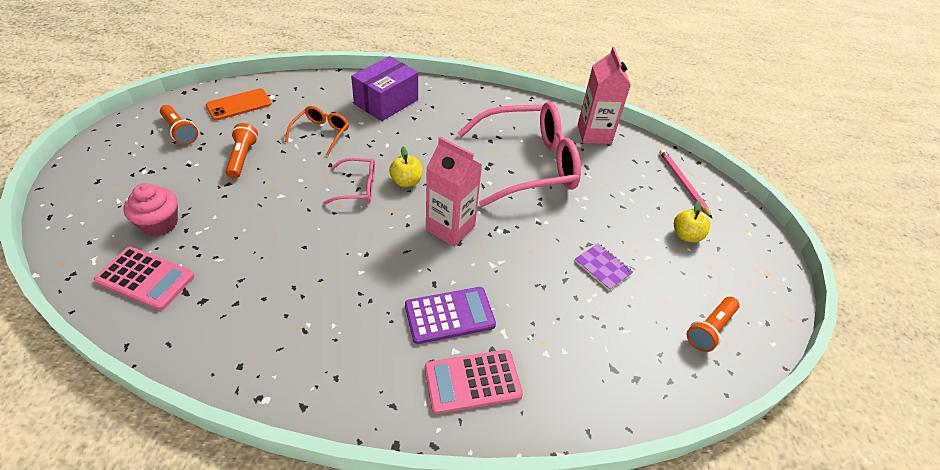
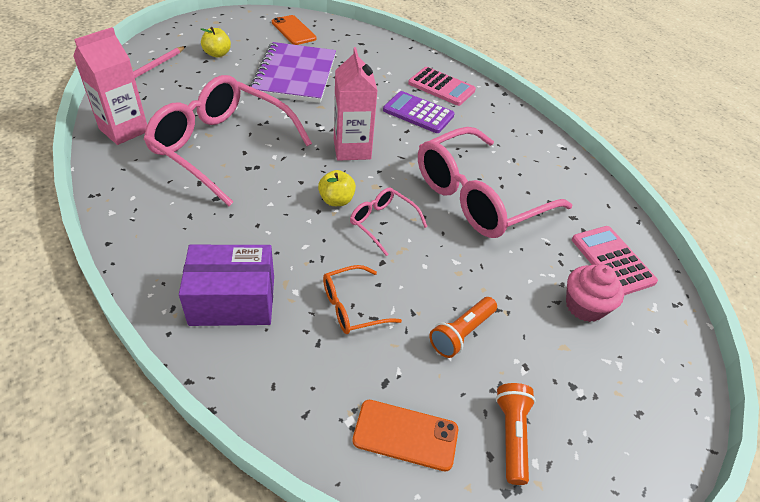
camera: 135 degrees left, 0 degrees up
(306, 258) = (478, 197): none -> pink glasses
(603, 267) = (295, 75): purple notebook -> purple notebook, size x2.38
(710, 330) = (293, 30): orange flashlight -> orange phone

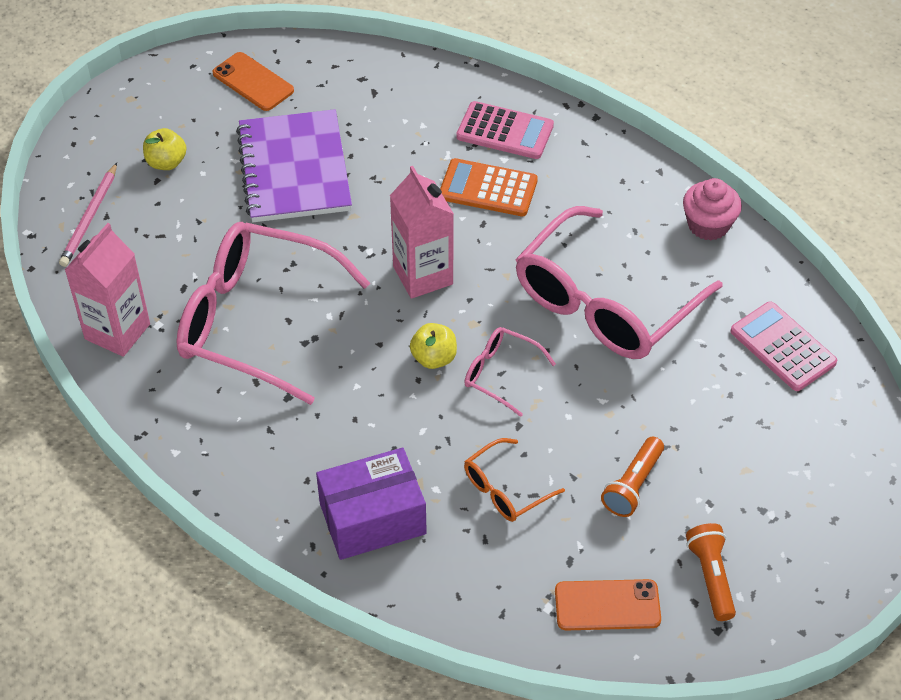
camera: 10 degrees left, 5 degrees up
(418, 113) = (488, 188): purple calculator -> orange calculator
(584, 306) = (760, 415): pink cupcake -> pink cupcake (708, 225)

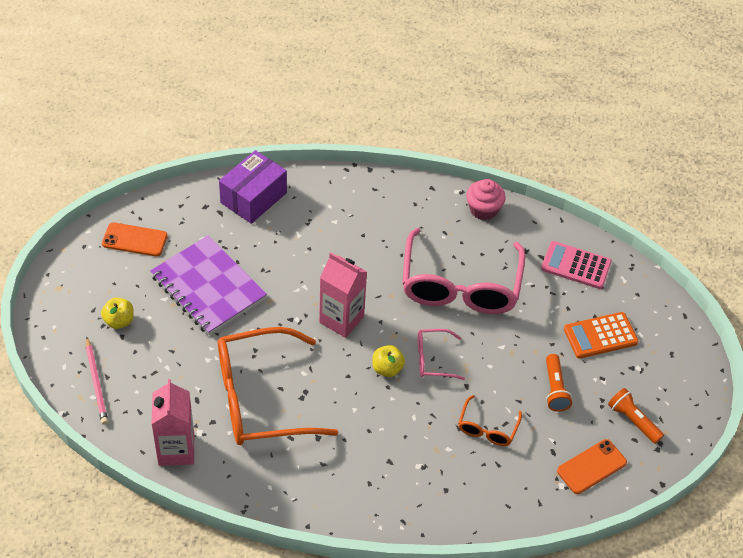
camera: 35 degrees left, 0 degrees up
(255, 320) = (260, 399): pink glasses -> orange glasses
(372, 518) = (425, 486): purple box -> purple box (253, 198)
(488, 188) = (339, 245): orange calculator -> orange calculator (600, 336)
(505, 131) = (322, 203): pink calculator -> none

